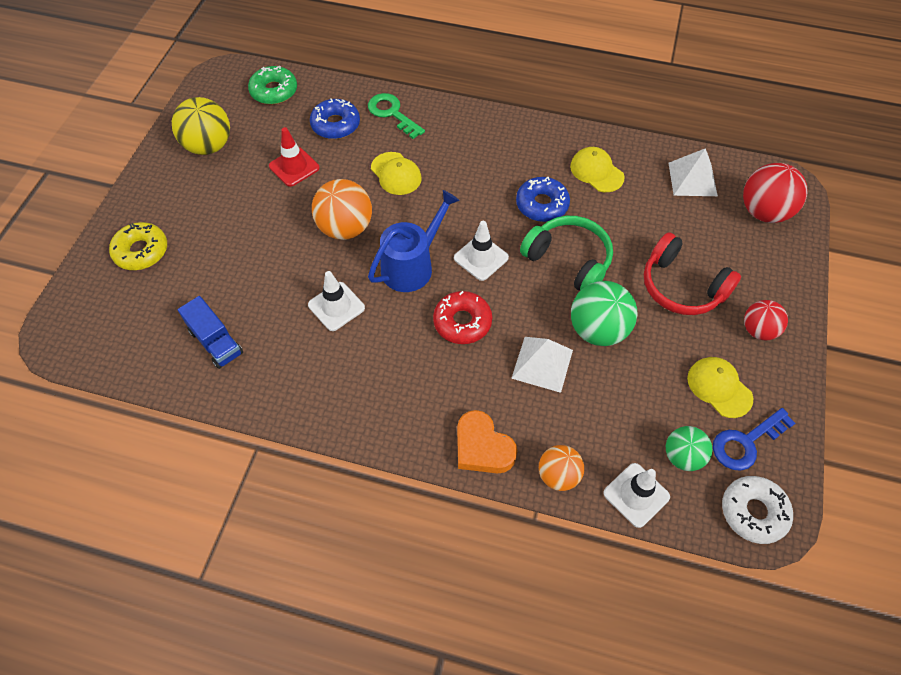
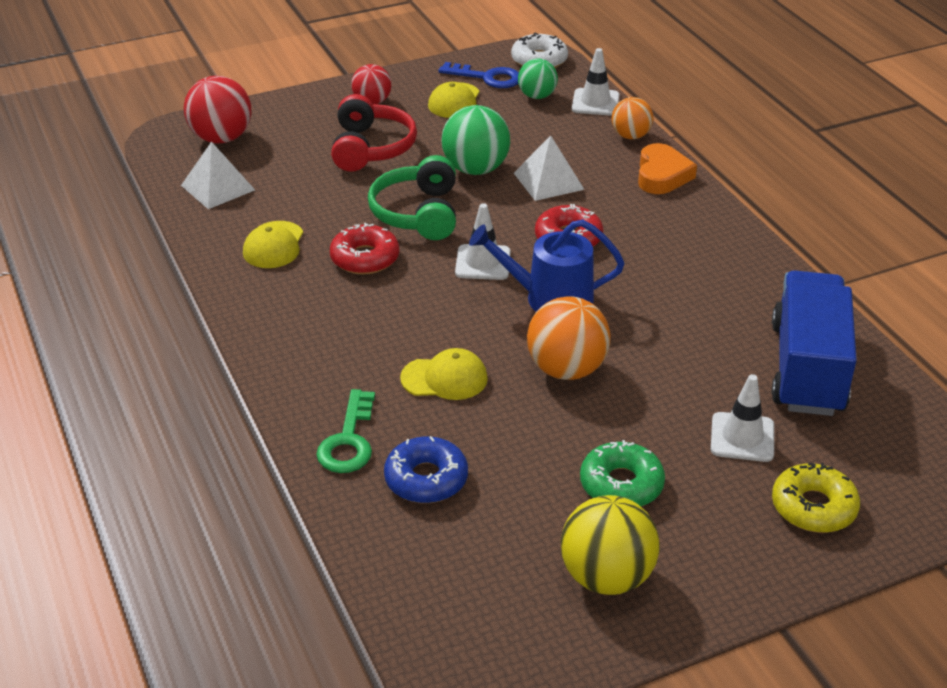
camera: 130 degrees left, 20 degrees down
(216, 342) = (807, 368): blue truck -> blue truck, size x1.87
(274, 91) = (434, 588): green donut -> green donut (621, 484)
(294, 167) = (537, 468): red traffic cone -> none
(336, 306) = (660, 318): white traffic cone -> white traffic cone (742, 437)
(396, 174) = (444, 378): yellow cap -> yellow cap turned 75 degrees clockwise
(542, 205) = (365, 258): blue donut -> red donut

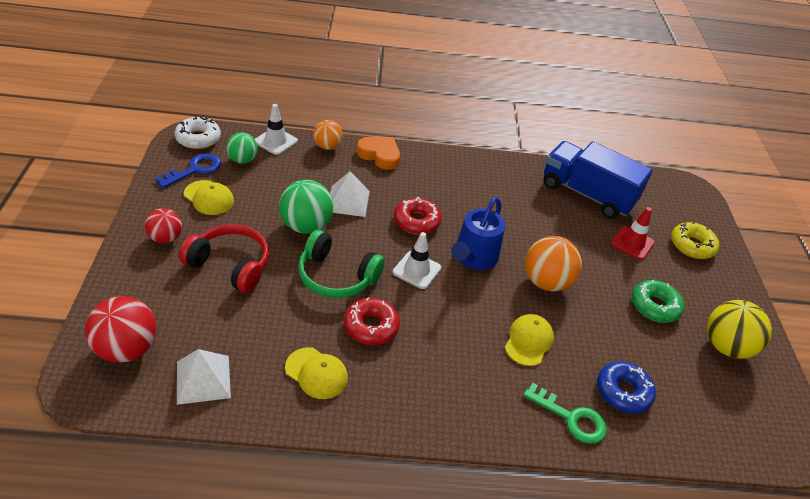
camera: 70 degrees left, 5 degrees up
(742, 437) = (632, 243): white traffic cone -> red traffic cone

